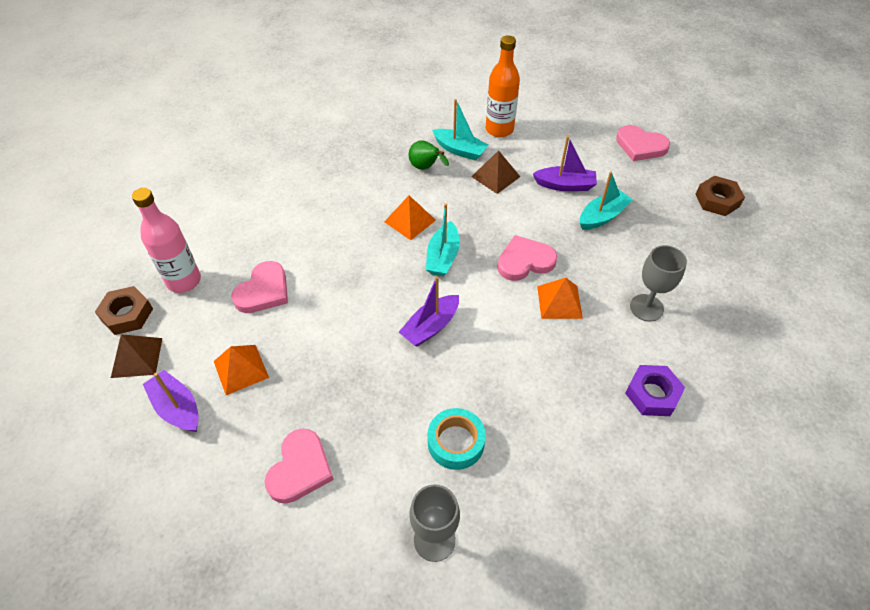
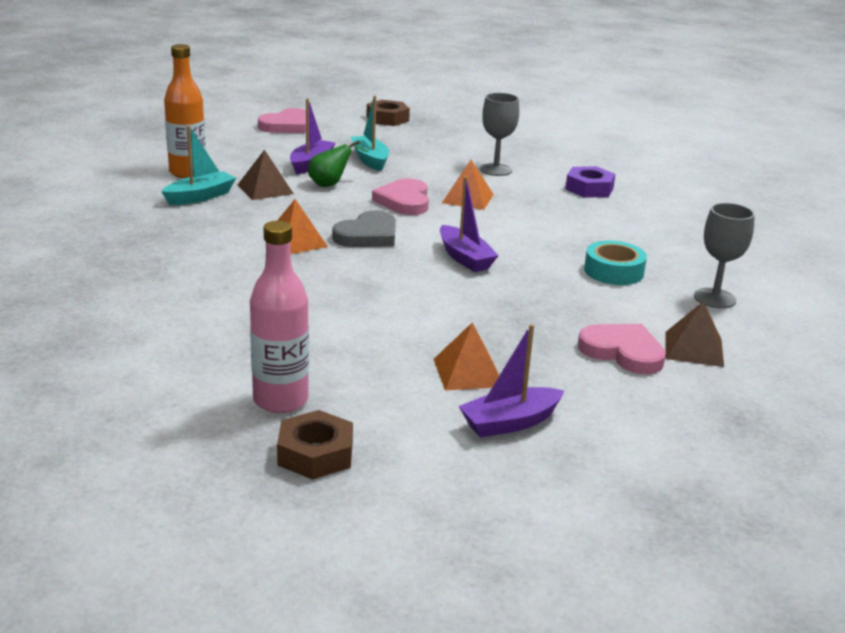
camera: 75 degrees left, 25 degrees down
(137, 357) = (406, 449): brown pyramid -> brown pyramid (694, 349)
(263, 291) = (344, 343): pink heart -> none
(426, 168) = (211, 218): green pear -> green pear (331, 184)
(443, 257) = (368, 235): turquoise boat -> grey heart

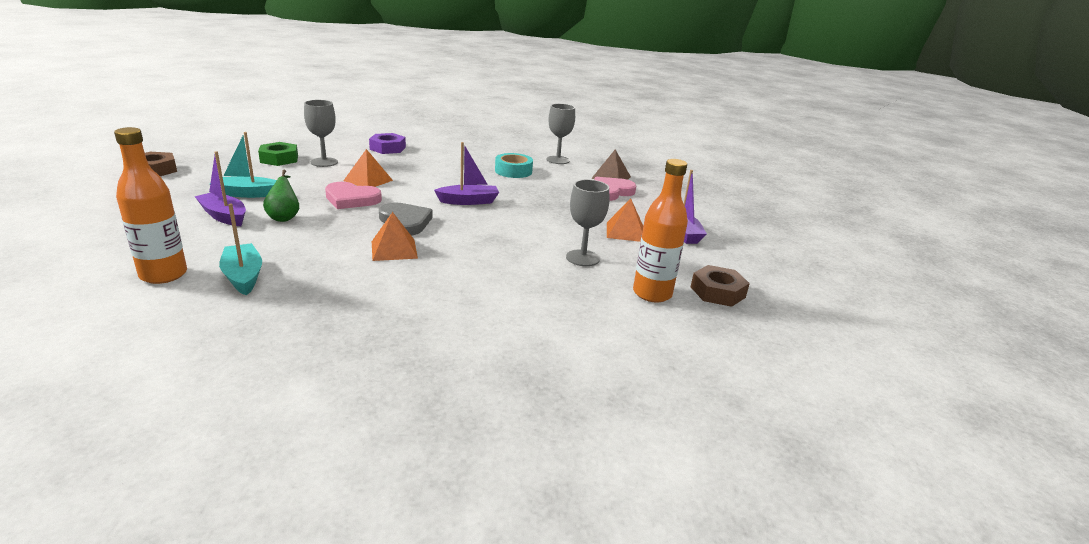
camera: 75 degrees left, 0 degrees up
(265, 189) = (261, 244): brown pyramid -> none
(280, 400) = (652, 294): pink bottle -> orange bottle
(287, 125) = (98, 209): pink heart -> none
(352, 346) = (582, 258): none -> grey goblet
(477, 151) = (279, 159): none -> green nut

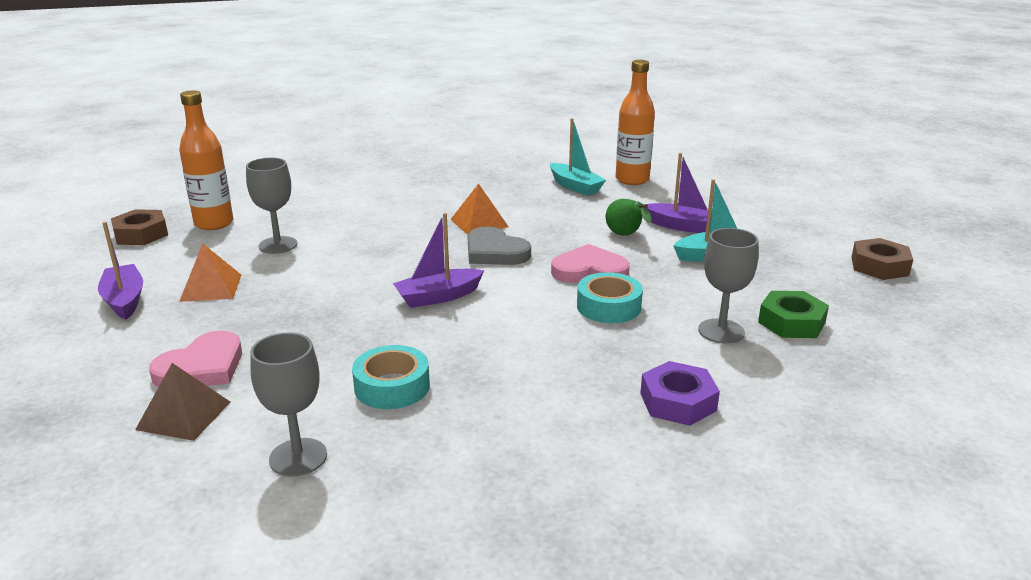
camera: 170 degrees right, 0 degrees up
(368, 180) = (608, 306): orange pyramid -> turquoise tape

